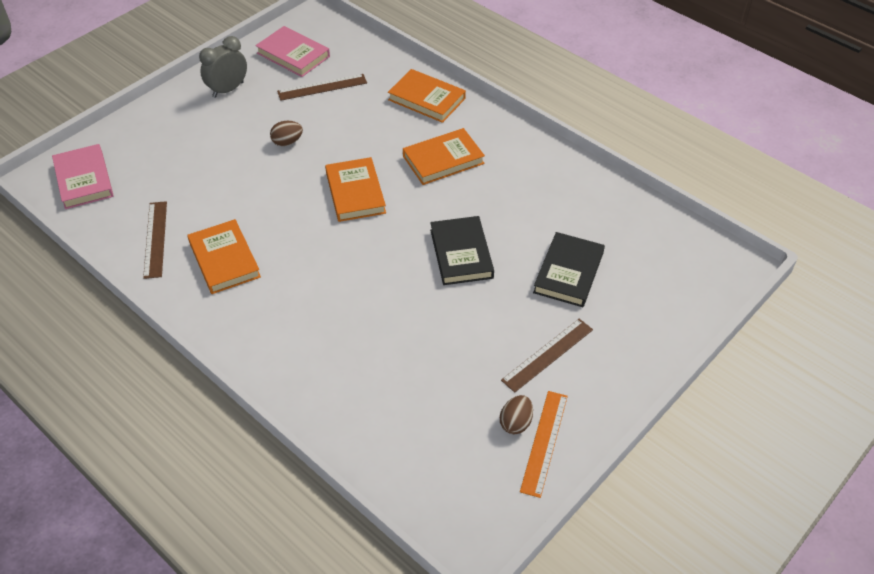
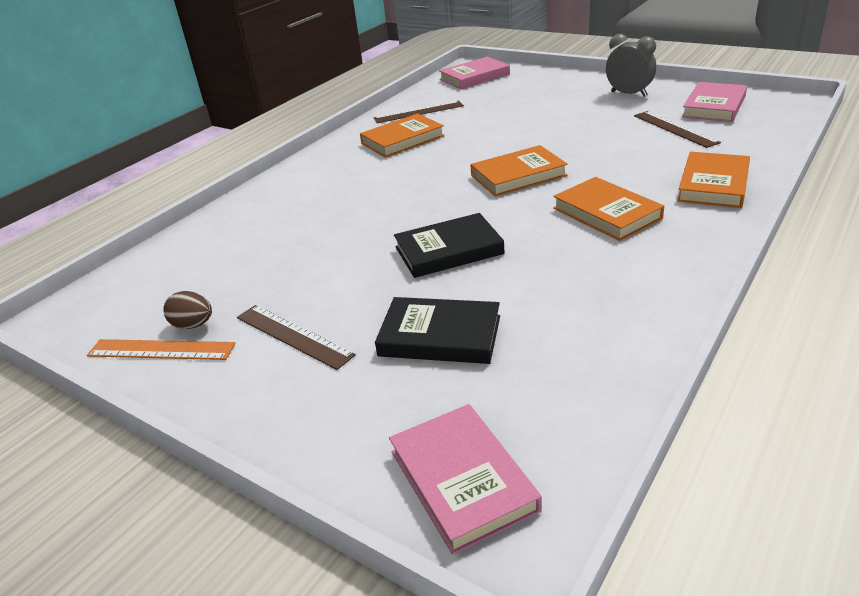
camera: 85 degrees right, 15 degrees down
(287, 142) = (573, 131): brown egg -> none
(695, 279) = (462, 480): none -> pink book

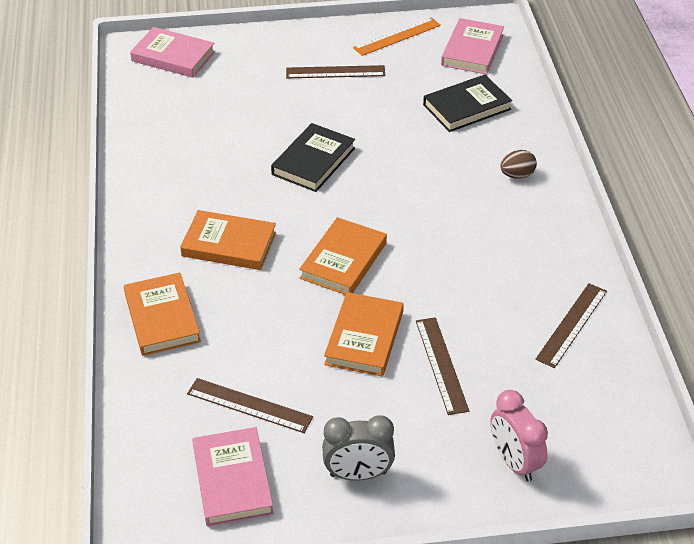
camera: 135 degrees right, 10 degrees up
(193, 325) = (403, 53): brown egg -> brown egg (517, 175)
(402, 140) = (519, 267): orange book -> orange book (364, 338)
(440, 336) = (252, 106): black book -> black book (466, 107)
(474, 77) = (611, 443): pink book -> pink book (472, 50)
(522, 116) = (441, 365): none -> brown ruler
(534, 81) = (514, 462): none -> pink clock

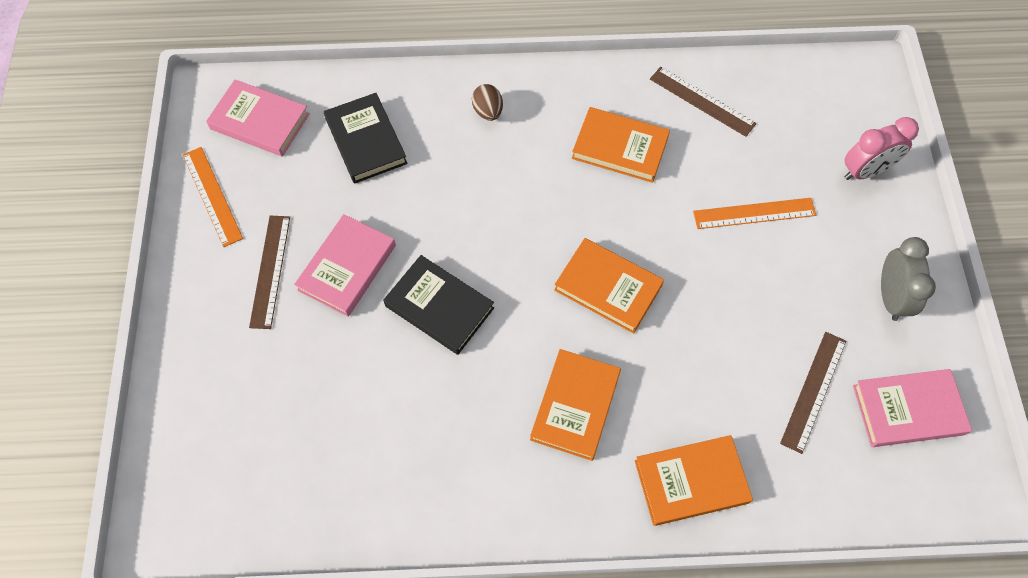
camera: 85 degrees left, 20 degrees up
(173, 56) = (188, 474): pink book -> pink book (347, 268)
(364, 338) = (720, 277): orange book -> orange book (620, 148)
(441, 365) = (754, 213): brown ruler -> orange ruler

